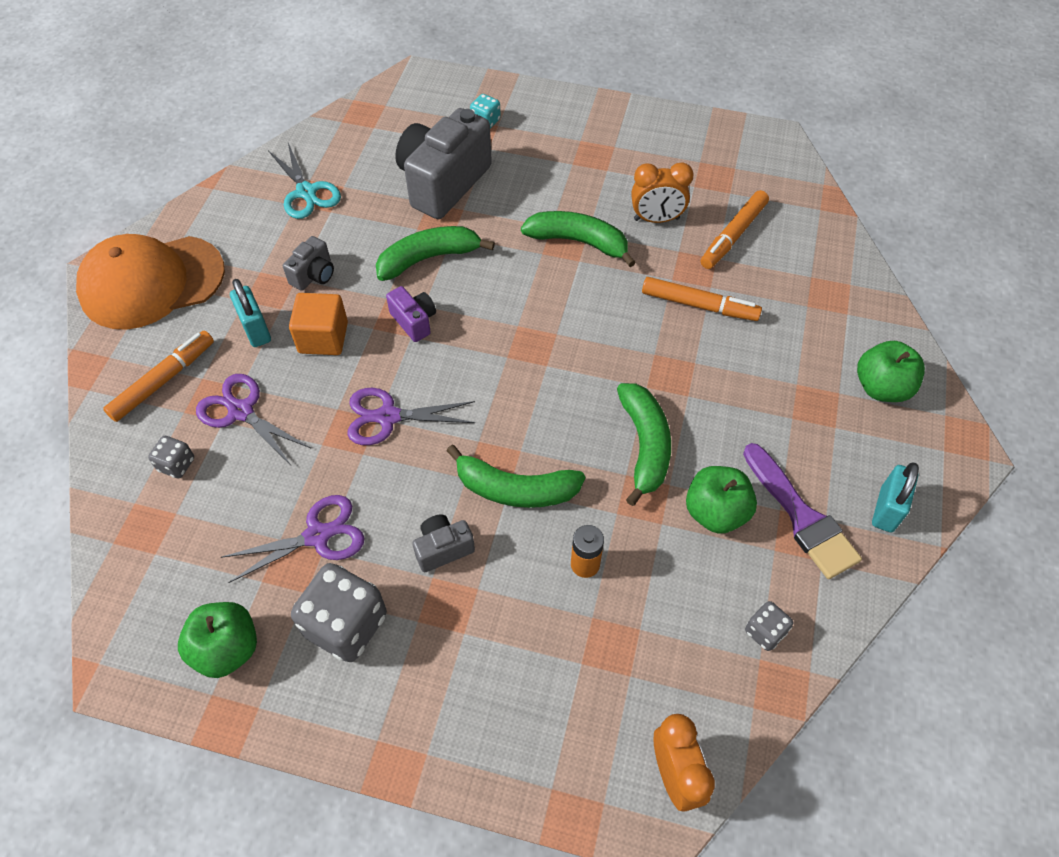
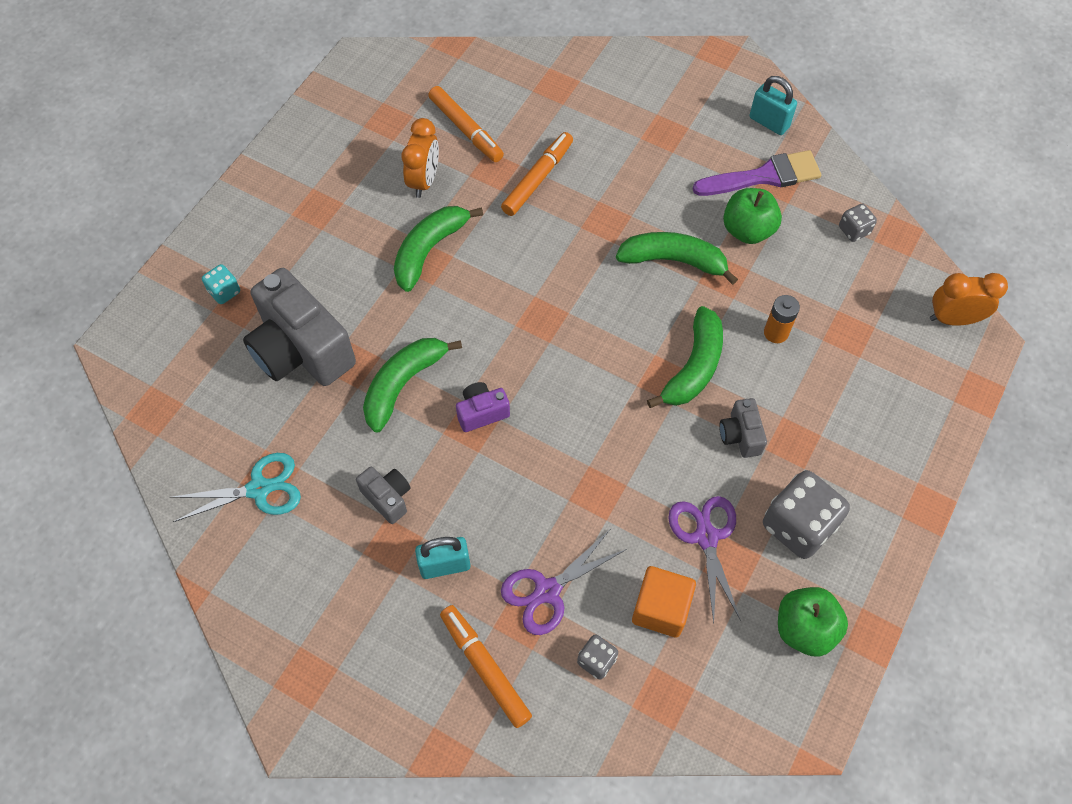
camera: 75 degrees left, 5 degrees up
(151, 282) = (337, 673): orange cap -> none
(323, 338) = (476, 500): orange cube -> orange cube (660, 609)
(388, 417) = (590, 456): purple scissors -> none
(429, 258) = (403, 384): green banana -> green banana turned 45 degrees clockwise
(881, 387) = (659, 85): green apple -> none

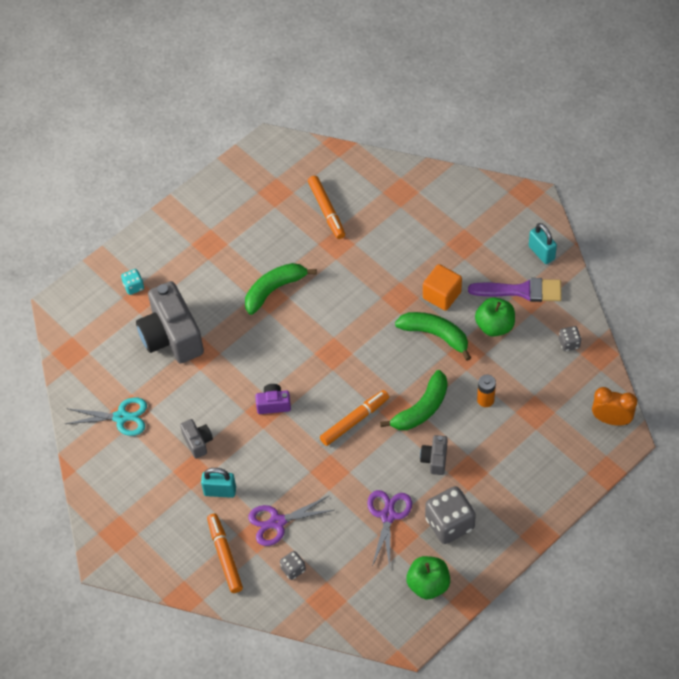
camera: 20 degrees right, 5 degrees down
(403, 384) = (229, 374): green banana -> none
(424, 181) = (286, 241): orange clock -> none
(537, 179) = (363, 257): orange marker -> orange marker (354, 420)
(660, 609) = (343, 550): orange cube -> orange cube (442, 295)

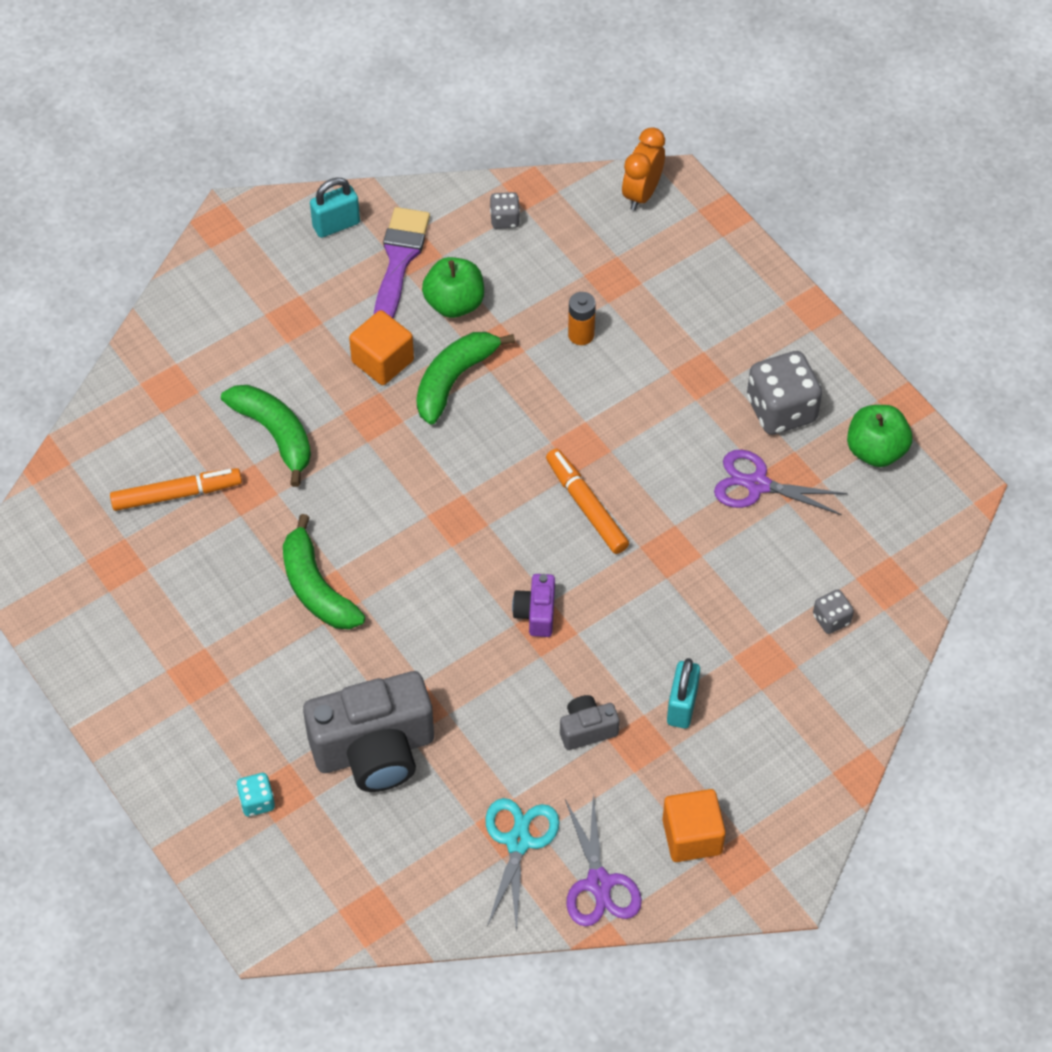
camera: 85 degrees left, 0 degrees up
(133, 507) = (692, 836): none -> orange cube
(225, 556) = (797, 710): orange marker -> none
(277, 522) = (748, 631): purple scissors -> purple scissors (599, 883)
(421, 409) = (581, 417): green banana -> green banana (275, 434)
(435, 459) = (672, 412): grey camera -> none

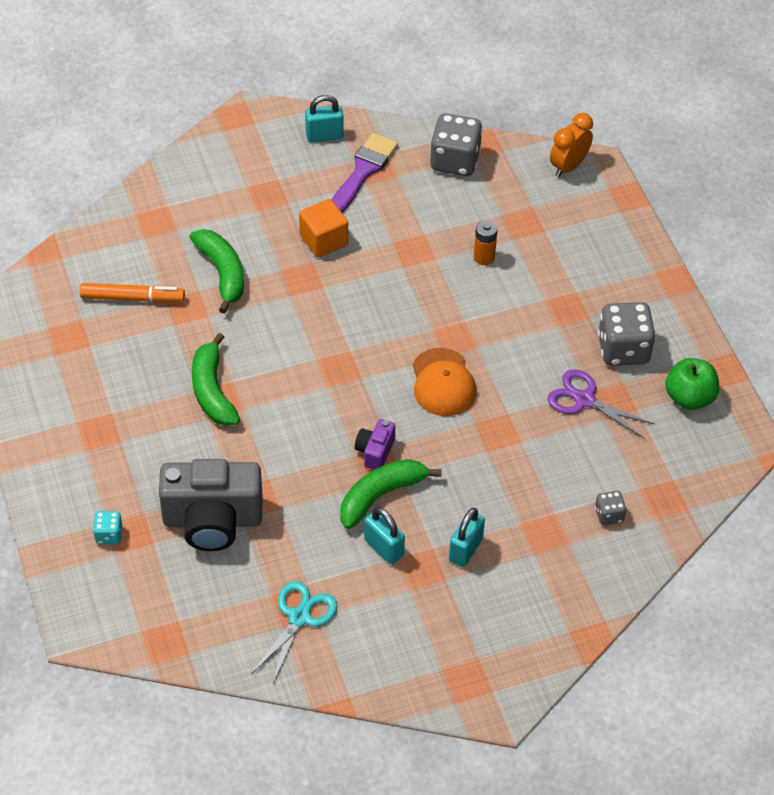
camera: 15 degrees right, 5 degrees down
(454, 303) = (394, 212): green apple -> none
(454, 380) = (373, 266): green banana -> green banana (381, 496)
(504, 219) = (454, 161): grey dice -> grey dice, size x2.02
(586, 506) = (443, 383): orange marker -> orange cap
(587, 729) = (384, 548): grey camera -> turquoise padlock
(599, 883) = (351, 666): purple scissors -> none
(692, 836) = (438, 650): orange cube -> none

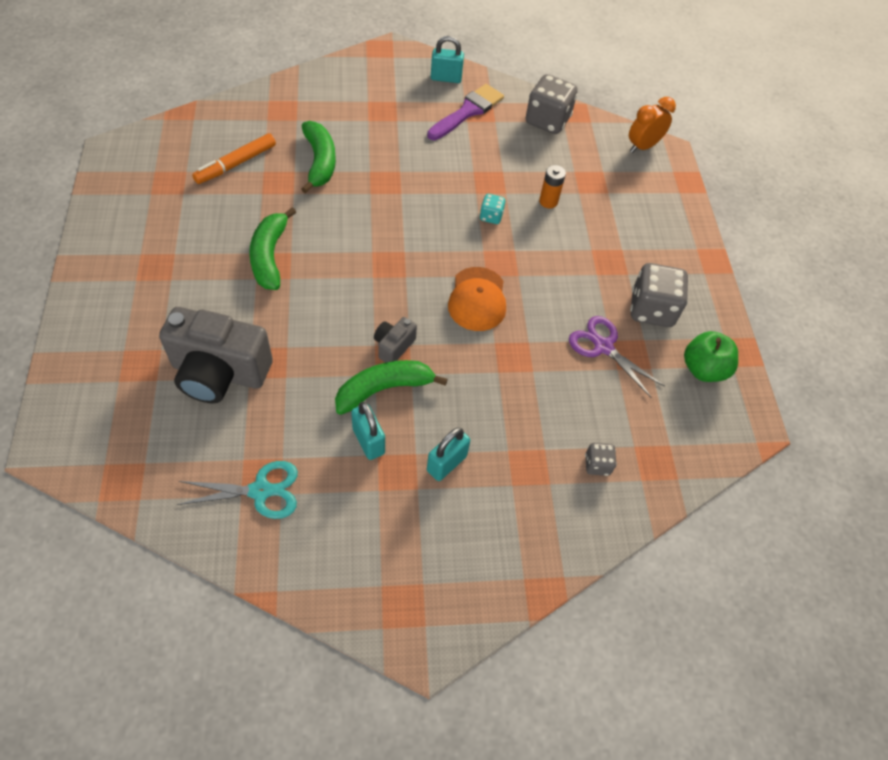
camera: 10 degrees right, 5 degrees up
(109, 534) = (119, 361): turquoise dice -> turquoise dice (491, 216)
(132, 298) = (236, 164): orange marker -> orange marker turned 120 degrees clockwise
(299, 617) = (260, 491): turquoise scissors -> turquoise scissors turned 45 degrees clockwise
(323, 240) = (415, 156): orange cube -> none
(375, 452) = (393, 346): purple camera -> grey camera

